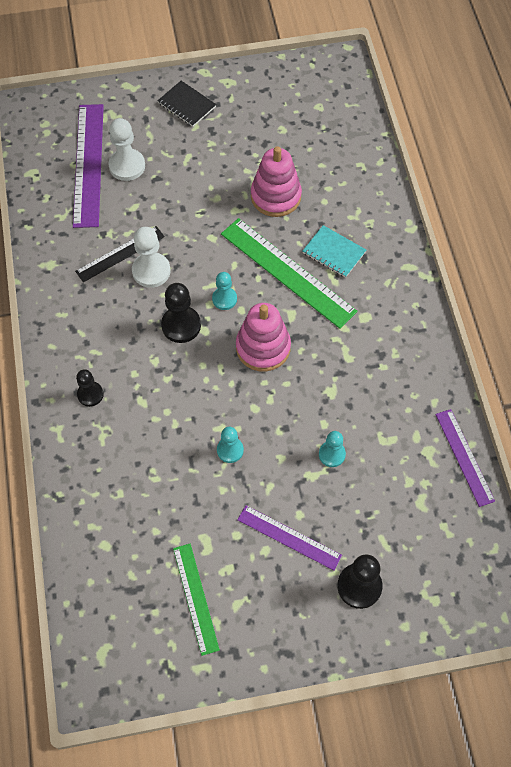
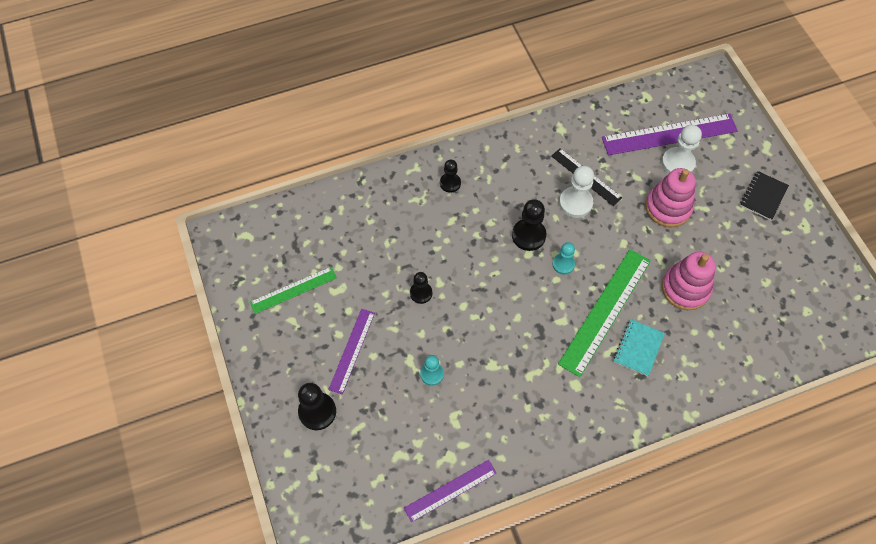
camera: 80 degrees right, 0 degrees up
(230, 450) = (421, 293): turquoise pawn -> black pawn
(263, 347) = (522, 303): pink stacking toy -> pink stacking toy (668, 207)

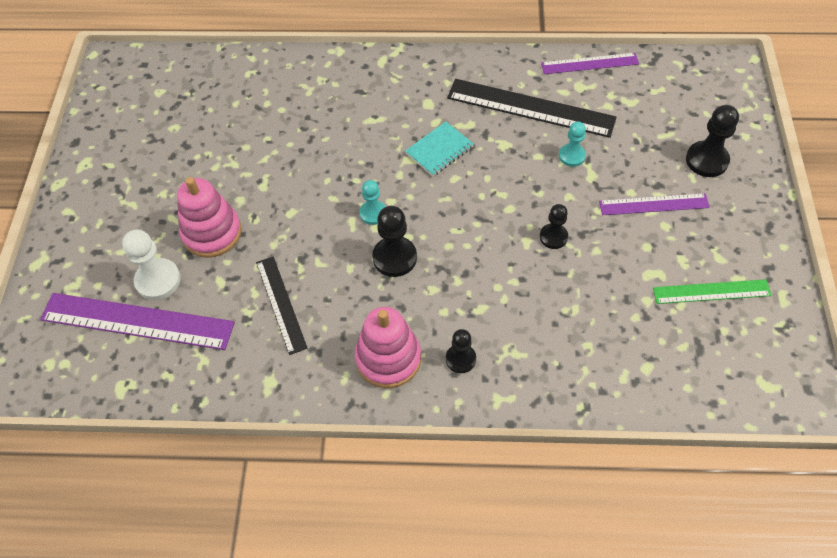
camera: 155 degrees left, 5 degrees down
(352, 350) = (653, 204): purple ruler -> purple ruler turned 45 degrees clockwise
(485, 413) = (530, 108): none -> black ruler
(575, 203) = (315, 276): white pawn -> none
(605, 311) = (357, 154): green ruler -> none
(638, 348) = (347, 113): turquoise notebook -> turquoise notebook (439, 150)
(685, 288) = (259, 147): pink stacking toy -> pink stacking toy (388, 358)
(763, 196) = (97, 208): black notebook -> none

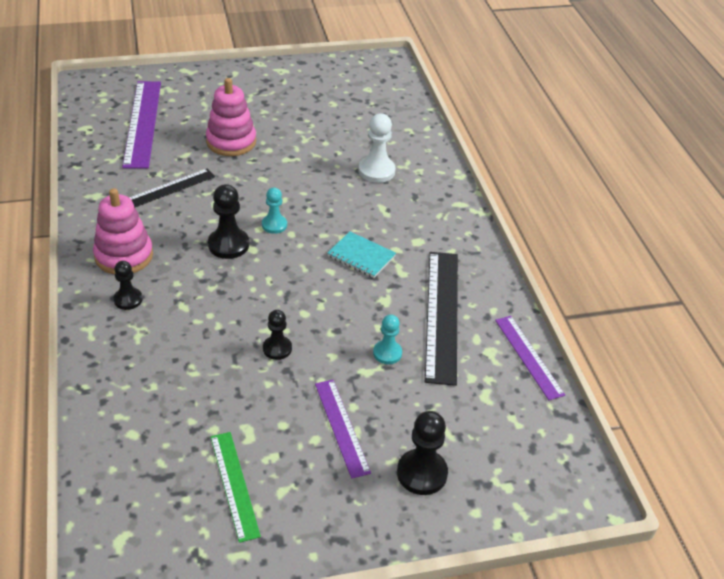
camera: 70 degrees right, 15 degrees down
(158, 280) = (181, 125): white pawn -> white pawn (376, 171)

